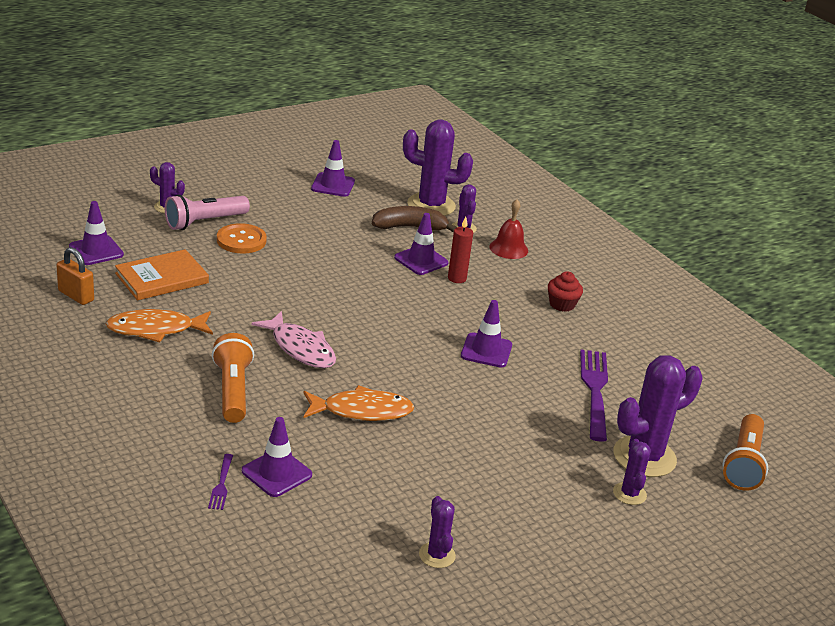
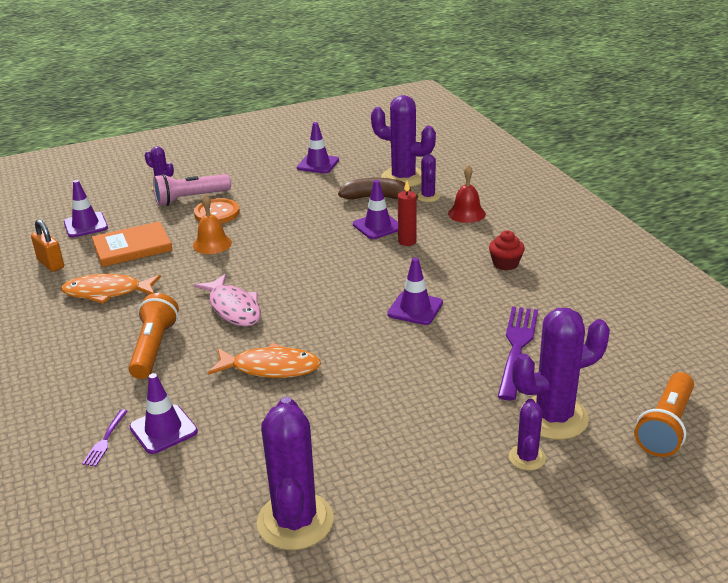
camera: 15 degrees right, 0 degrees up
(250, 276) = (212, 244): none -> orange bell
(437, 555) = (295, 521): purple cactus -> purple cactus, size x1.95

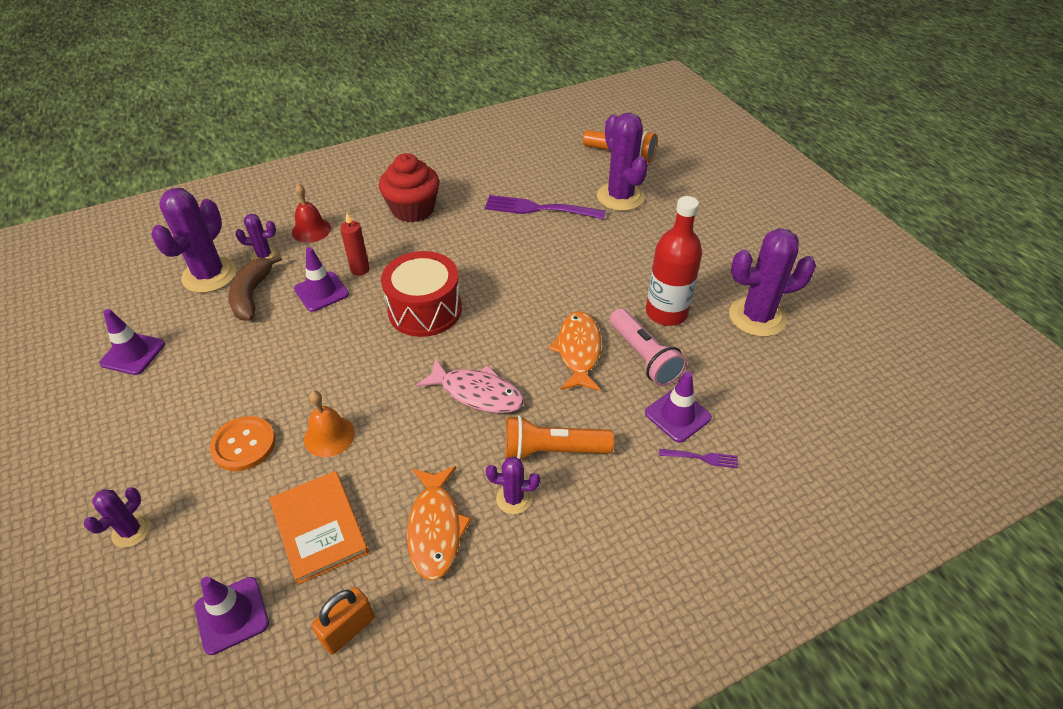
camera: 95 degrees left, 15 degrees up
(190, 199) = (187, 485): pink flashlight -> pink flashlight (644, 357)
(233, 308) = (477, 393): pink fish -> pink fish turned 60 degrees clockwise
(316, 438) = (666, 313): none -> red bottle
(346, 278) = (425, 310): none -> red drum
(415, 309) = (483, 262): purple traffic cone -> none
(505, 264) = (413, 209): red cupcake -> red cupcake, size x1.84
(527, 458) = (663, 210): purple cactus -> purple cactus (513, 499)

